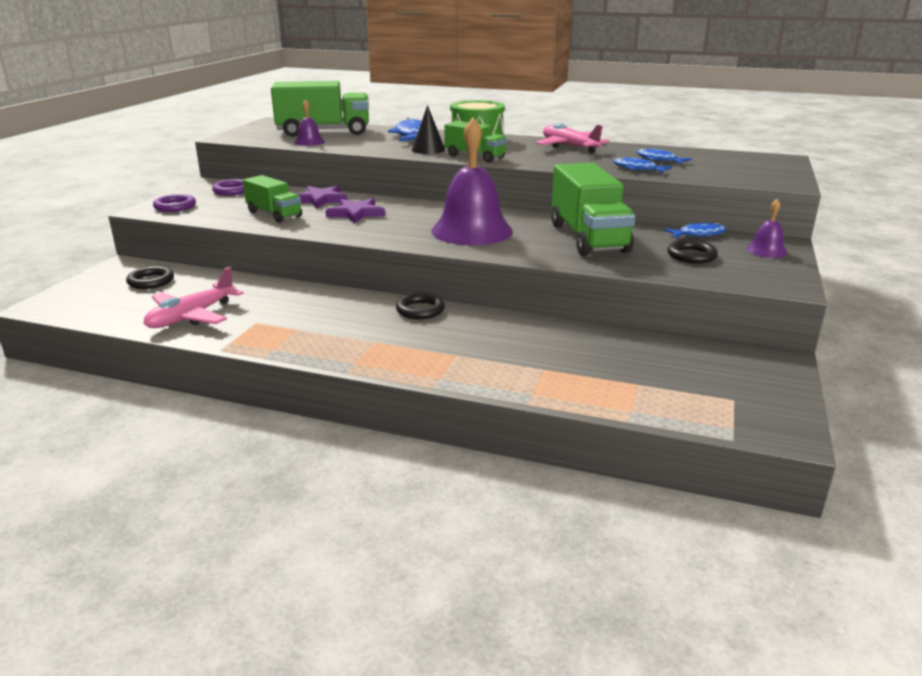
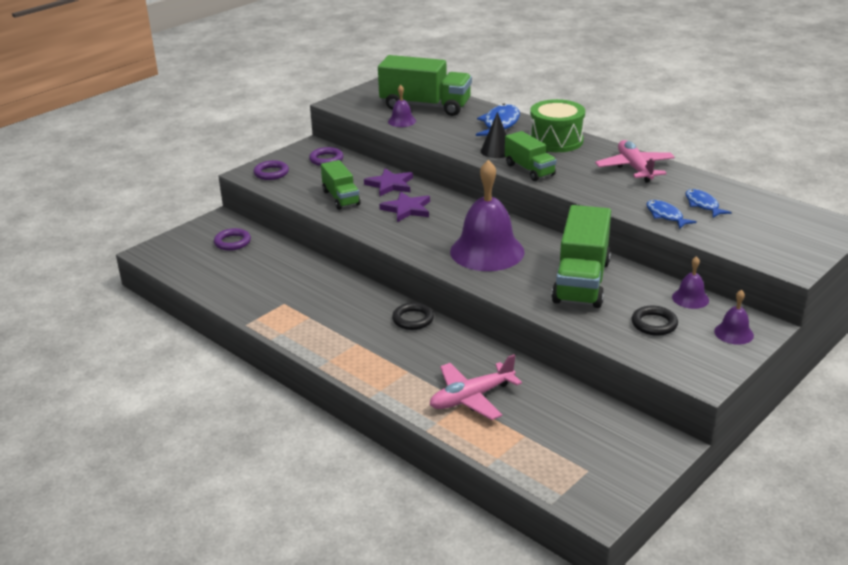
camera: 25 degrees right, 5 degrees up
(151, 281) = (232, 242): black ring -> purple ring
(191, 316) = (243, 287): pink plane -> pink plane (471, 398)
(698, 234) = (690, 298): blue fish -> purple bell

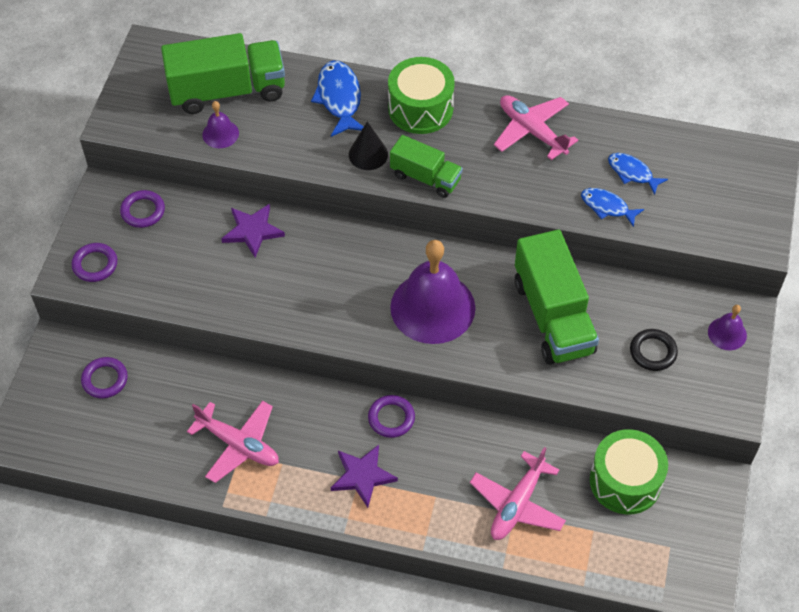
camera: 30 degrees left, 25 degrees up
(288, 298) = (238, 445): none -> pink plane
(341, 198) = (213, 279): green truck -> none
(407, 209) = (302, 269): purple star -> purple star (362, 476)
(413, 319) = (391, 418): black ring -> purple ring
(579, 416) = (625, 481): none -> green drum
(690, 298) = (665, 298): purple bell -> none

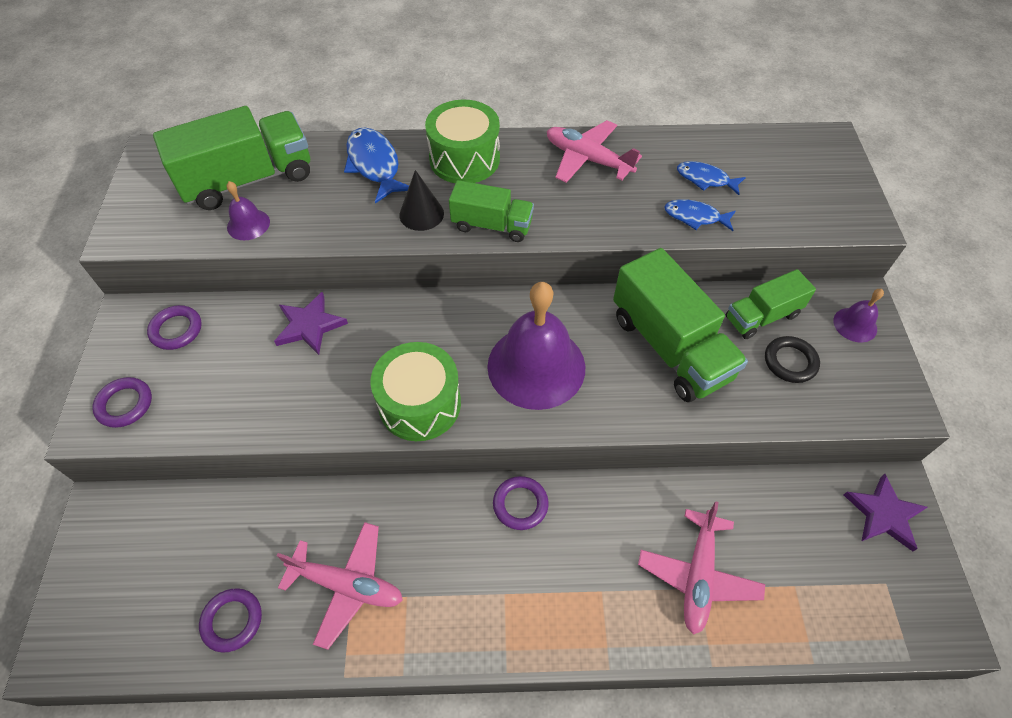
camera: 15 degrees left, 0 degrees up
(105, 379) = (164, 541): purple ring -> purple ring (232, 621)
(362, 476) = (508, 587): purple star -> purple star (884, 514)
(625, 481) = (803, 515): green drum -> green drum (420, 404)
(646, 308) = (762, 316): none -> green truck

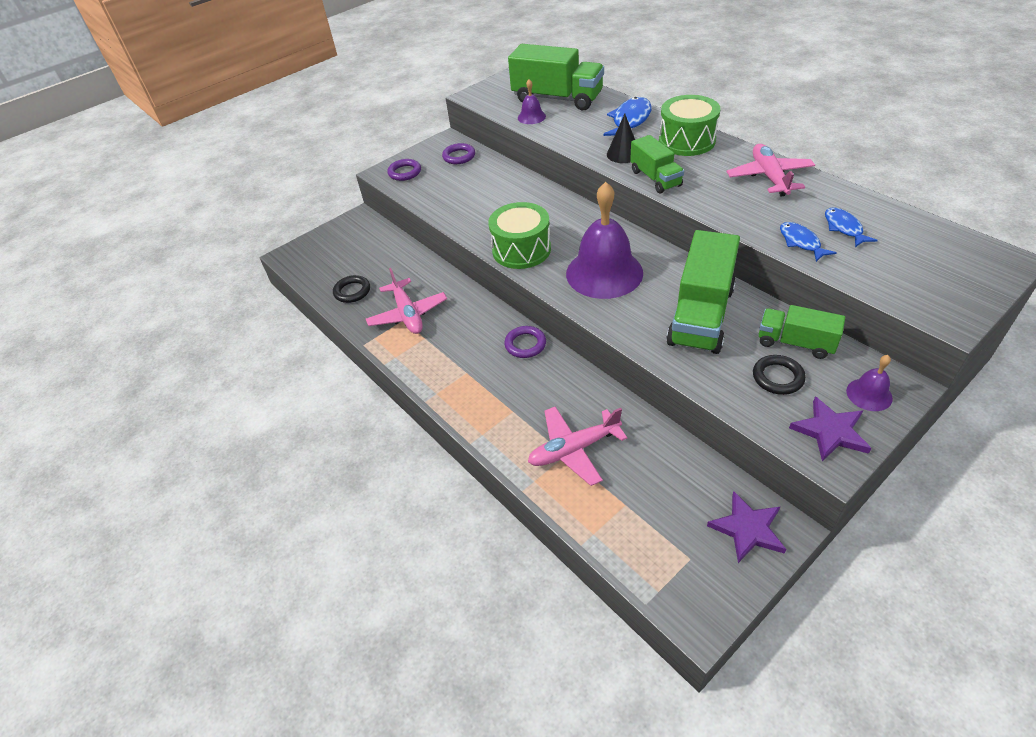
camera: 55 degrees right, 10 degrees down
(232, 621) = (352, 291): purple ring -> black ring
(309, 325) = (516, 187): purple star -> purple star (830, 431)

